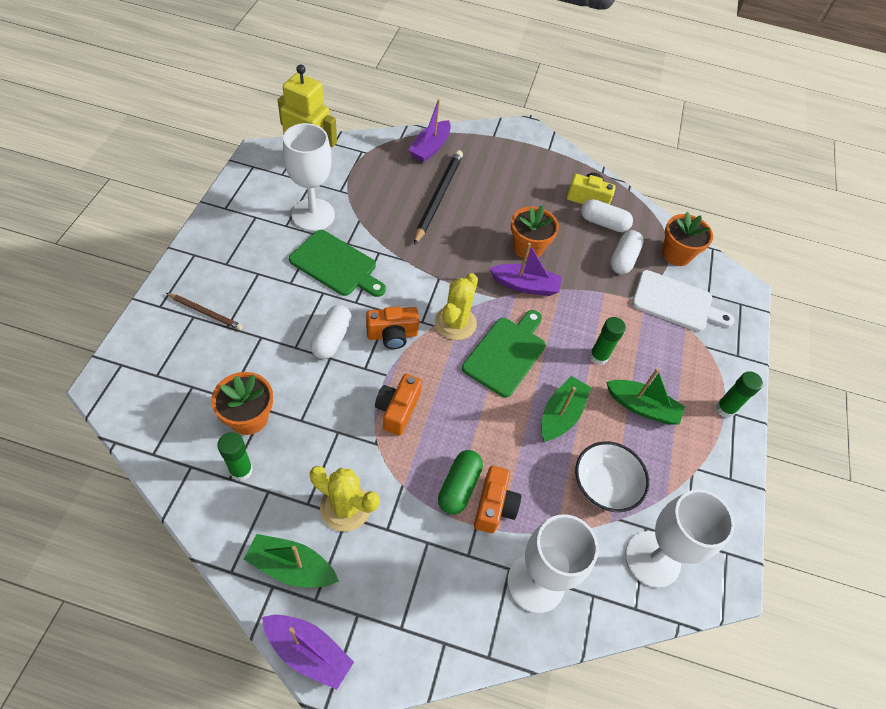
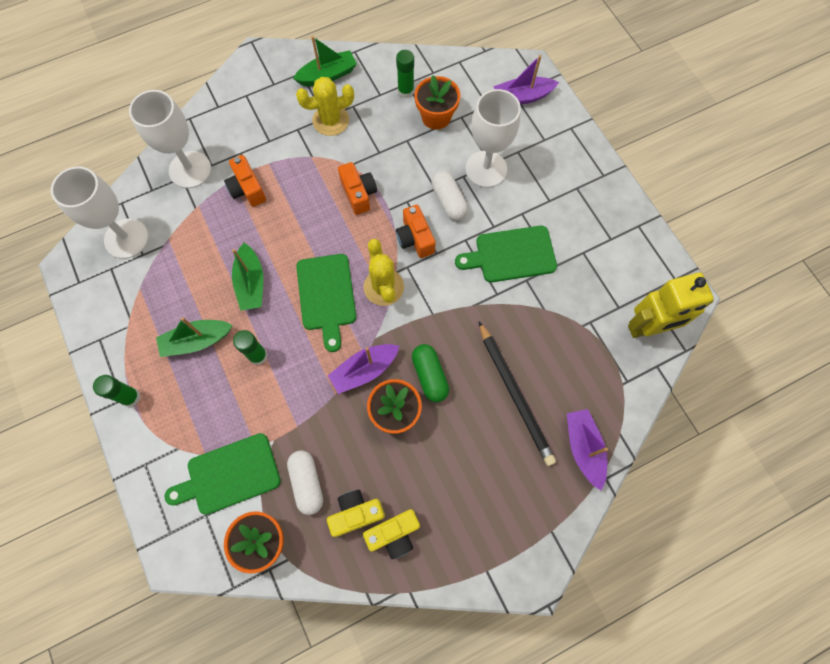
camera: 145 degrees right, 15 degrees up
(205, 312) = (541, 148): brown pencil -> none
(308, 651) = (281, 54): purple boat -> purple boat (522, 97)
(313, 215) = (578, 280): white goblet -> white goblet (486, 169)
(392, 335) = (415, 238): orange camera -> orange camera turned 60 degrees counterclockwise
(459, 487) = (278, 182): green capsule -> green capsule (430, 375)
(603, 223) = (356, 513): white capsule -> yellow camera
(604, 485) = (187, 259): white bowl -> none
(675, 302) = (229, 475): white cutting board -> green cutting board

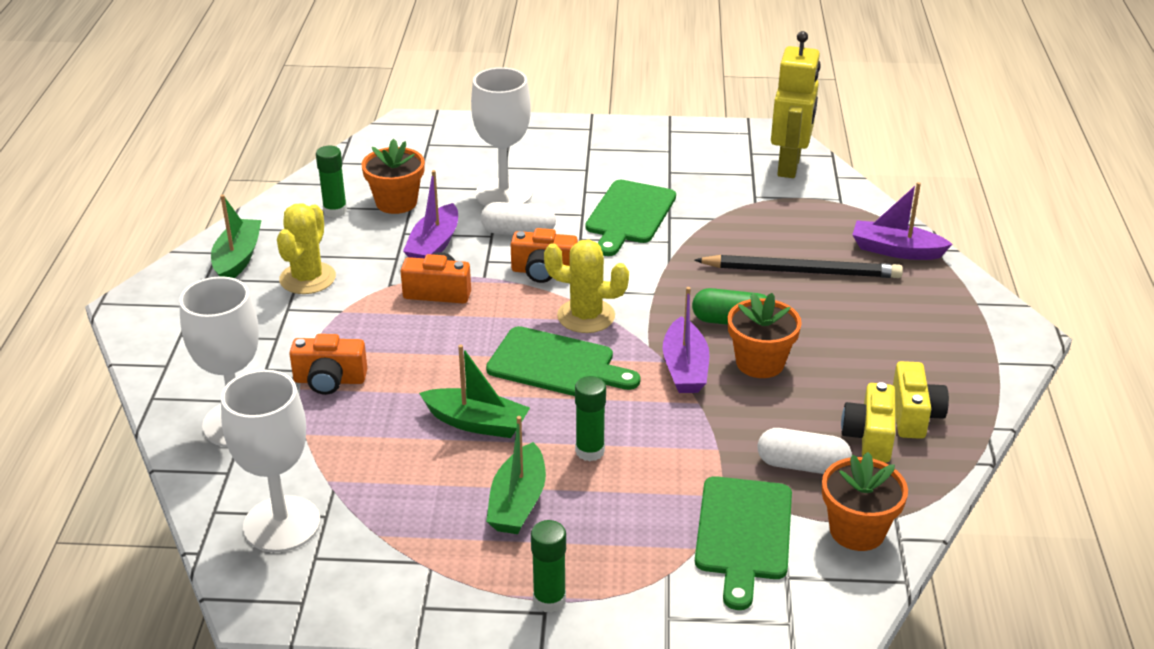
camera: 60 degrees left, 35 degrees down
(522, 97) = (438, 140): purple boat -> purple boat (434, 245)

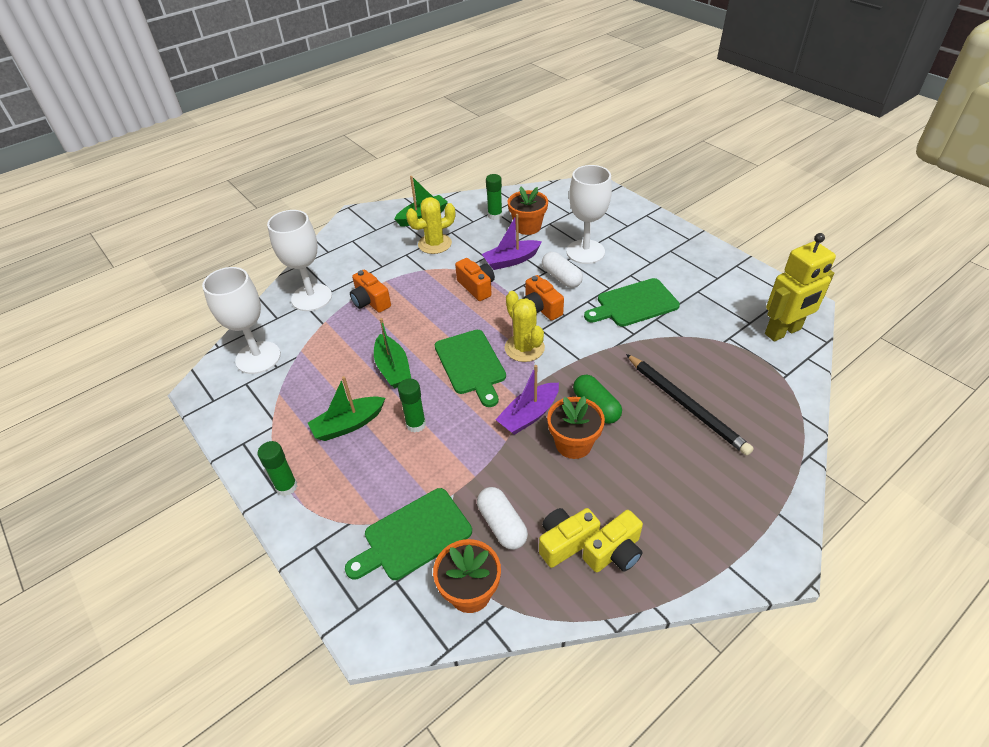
camera: 50 degrees right, 10 degrees up
(896, 250) = (773, 435): purple boat -> none

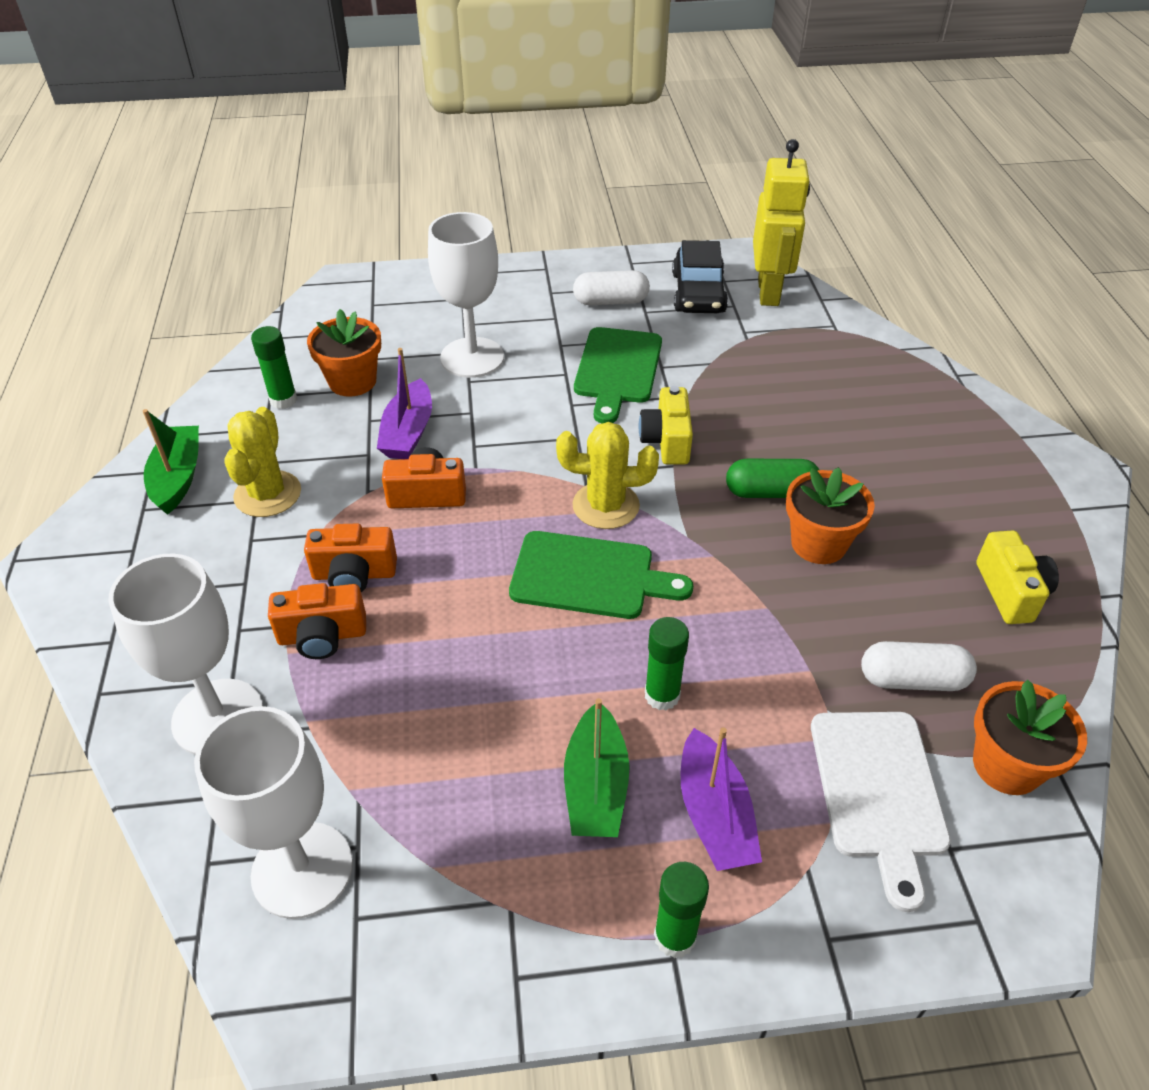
camera: 60 degrees left, 0 degrees up
(393, 368) = (516, 673): green boat -> none
(414, 536) = (879, 790): green cutting board -> white cutting board
(529, 415) = (737, 562): purple boat -> purple boat (714, 814)
(541, 308) = (542, 452): orange camera -> orange camera (354, 574)
(561, 278) = (500, 404): white capsule -> white capsule (611, 301)
(565, 542) = (972, 628): yellow camera -> yellow camera (666, 441)
(686, 405) = (824, 418): black pencil -> none
(742, 303) = (698, 293): none -> black car

